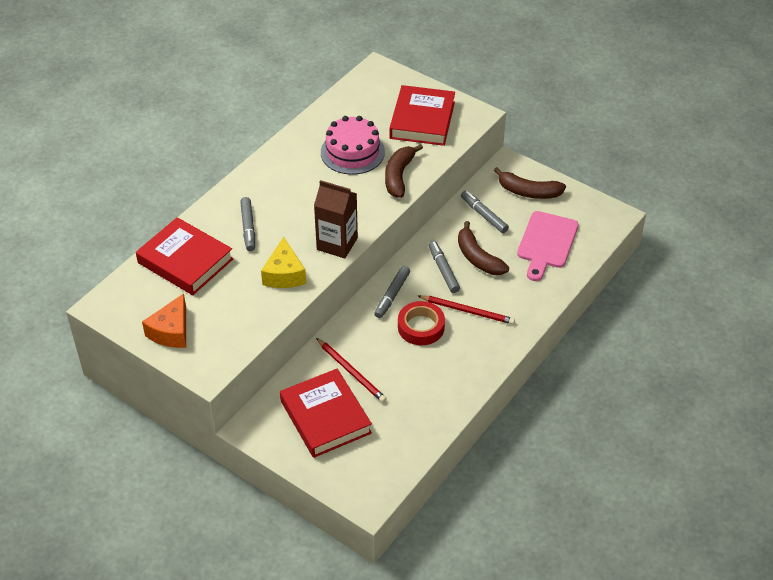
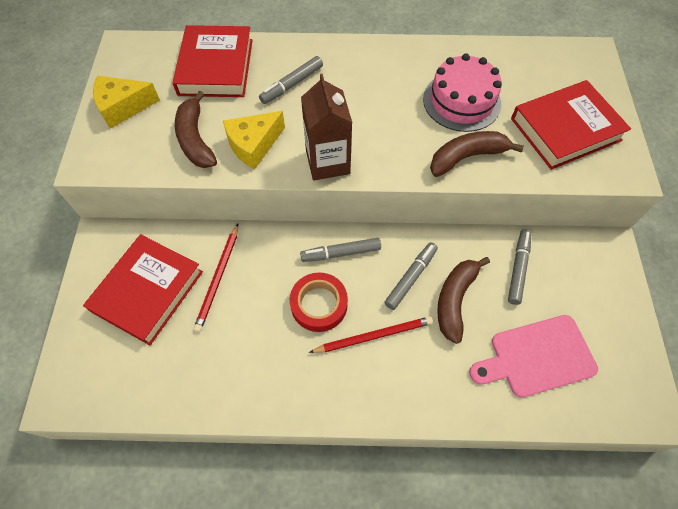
camera: 55 degrees right, 15 degrees up
(171, 331) = (123, 107): orange cheese -> yellow cheese
(467, 311) = (374, 336): red pencil -> red pencil turned 90 degrees counterclockwise
(528, 192) = (592, 291): brown banana -> brown banana (195, 139)

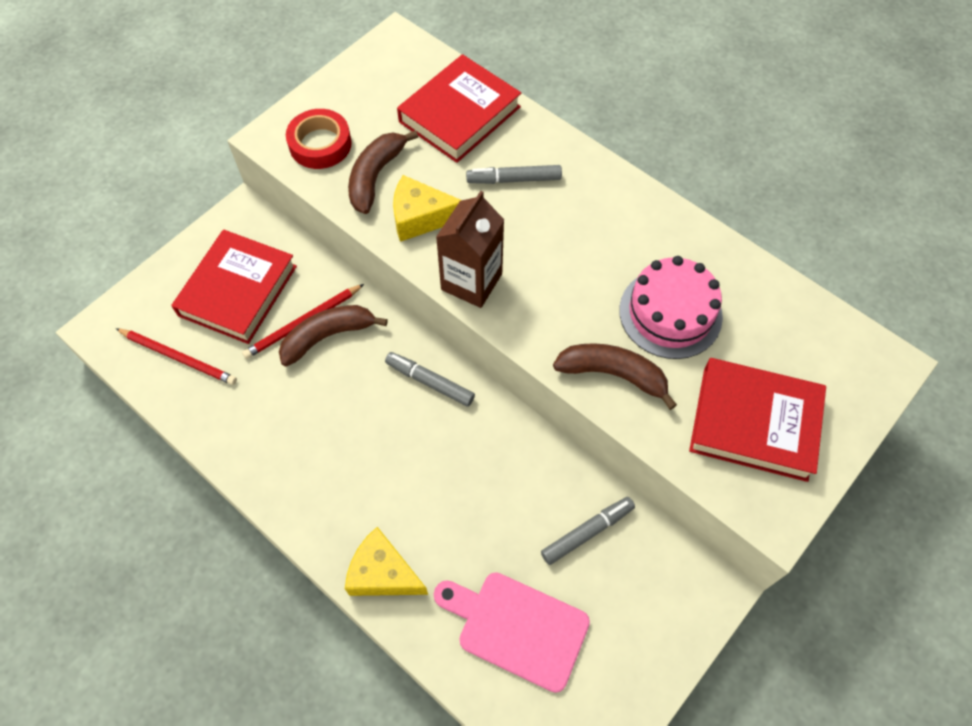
camera: 40 degrees right, 0 degrees up
(123, 107) = (343, 103): yellow cheese -> yellow cheese (383, 573)
(148, 291) = (238, 291): red book -> red book turned 45 degrees counterclockwise
(319, 304) = (365, 414): red tape -> red tape (320, 144)
(374, 336) = (385, 481): red pencil -> red pencil (179, 357)
(410, 278) = (472, 456): grey marker -> none
(455, 300) = (492, 510): brown banana -> brown banana (328, 336)

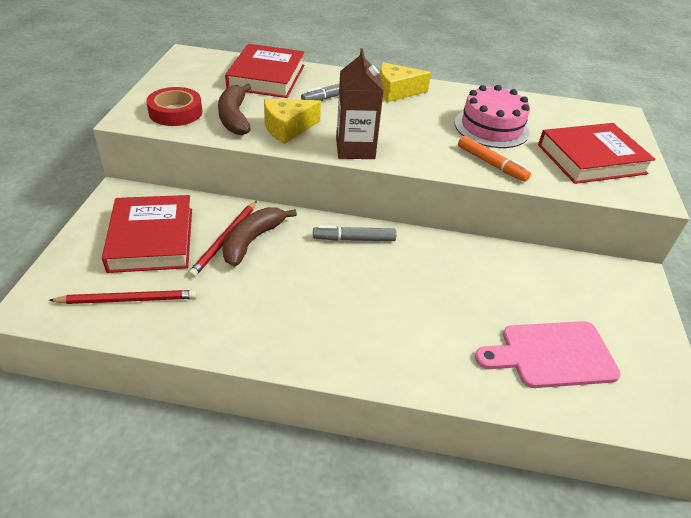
camera: 35 degrees left, 20 degrees down
(383, 573) = (428, 368): yellow cheese -> yellow cheese (396, 91)
(587, 532) = (537, 278): grey marker -> none
(613, 374) = (491, 164): brown banana -> orange marker

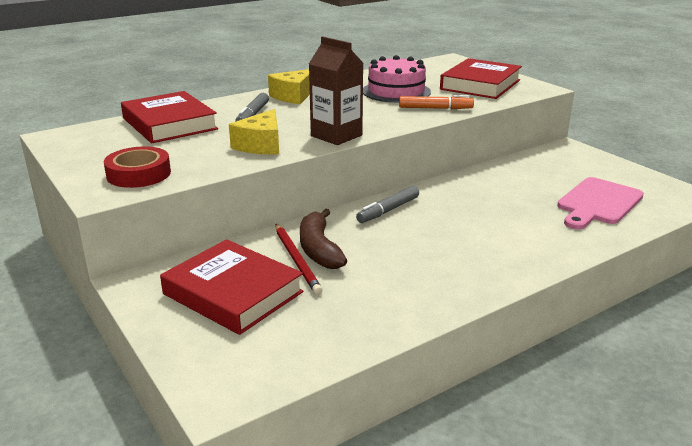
camera: 40 degrees left, 15 degrees down
(128, 299) = (295, 338): red pencil -> none
(234, 117) = (201, 156): brown banana -> none

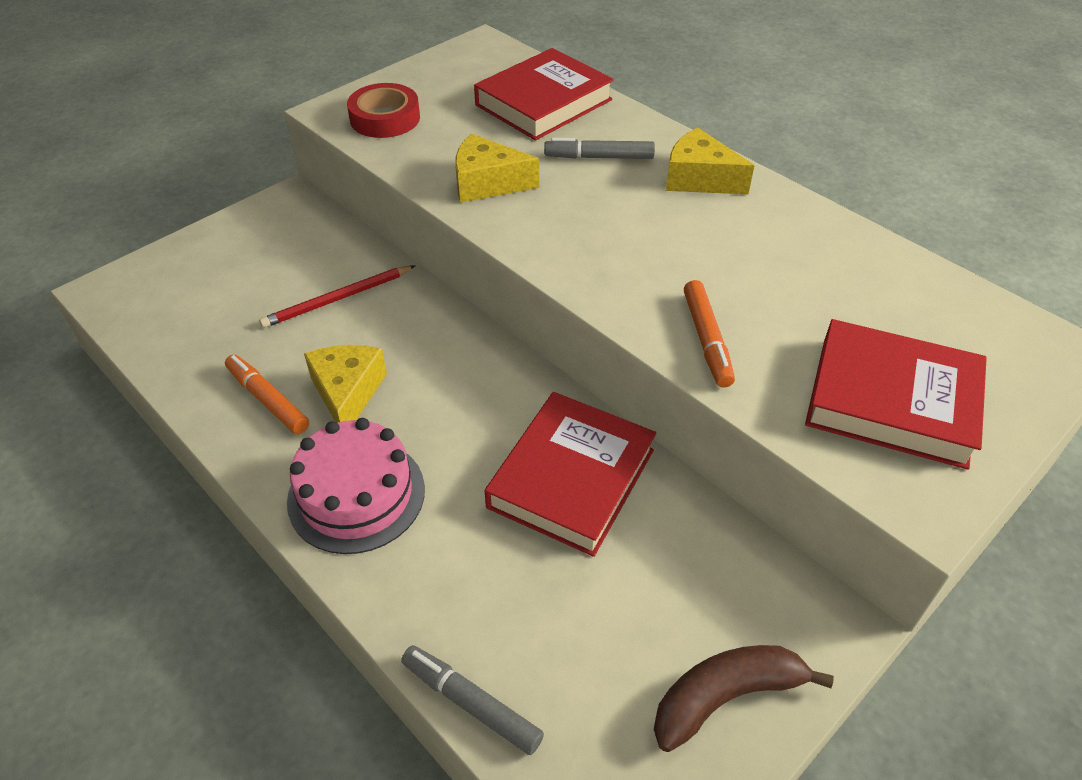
camera: 80 degrees right, 20 degrees up
(233, 293) = (269, 265): red book -> red book (572, 478)
(319, 249) = (364, 313): brown banana -> brown banana (725, 696)
(336, 136) = (539, 242): brown carton -> none
(388, 210) = (479, 365): grey marker -> grey marker (471, 703)
(396, 91) = (781, 285): pink cake -> pink cake (356, 495)
(405, 257) = (347, 393): none -> yellow cheese
(406, 291) = (267, 400): none -> orange marker
(598, 203) = (561, 649): pink cutting board -> none

